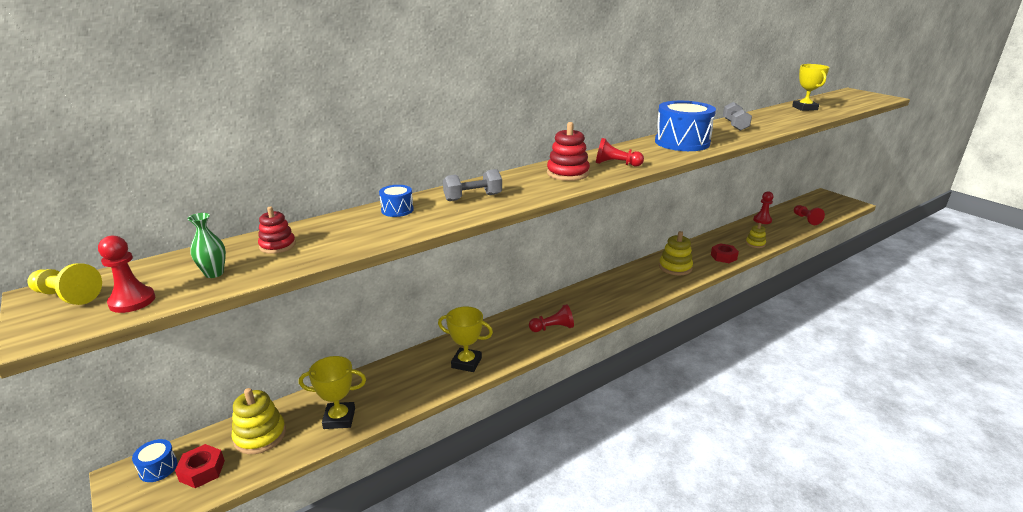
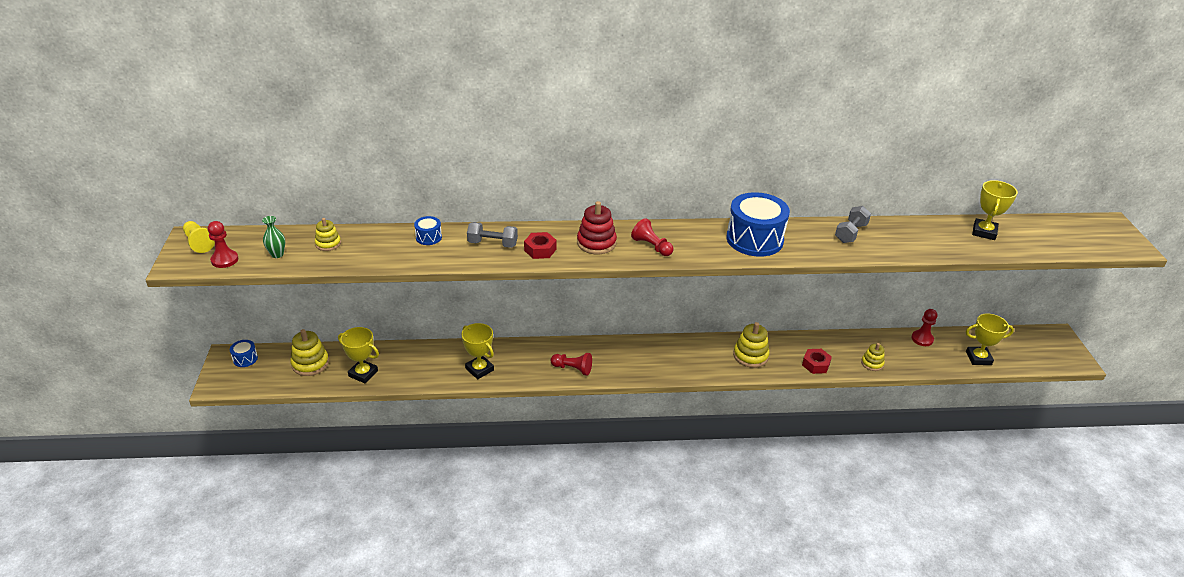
camera: 30 degrees right, 10 degrees up
(202, 471) = (265, 372): red nut -> red nut (540, 250)
(277, 245) = (328, 244): red stacking toy -> yellow stacking toy
(806, 219) = (978, 358): red pawn -> yellow trophy

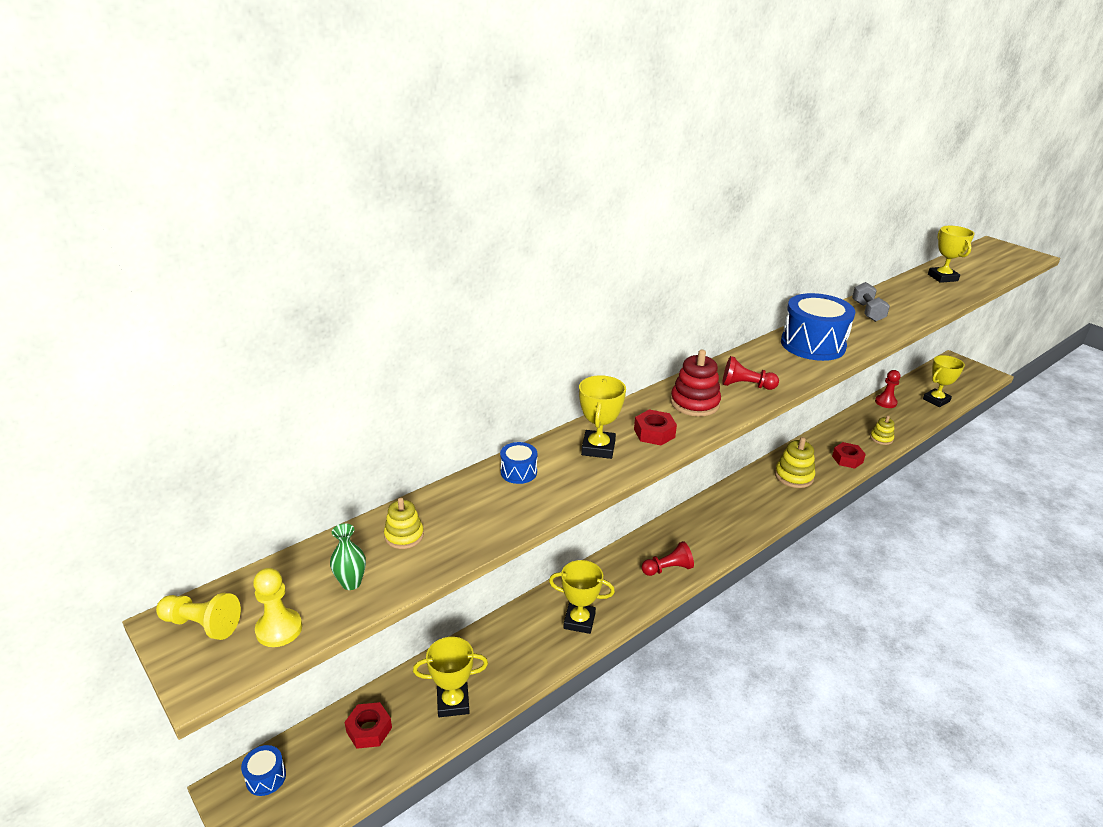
camera: 35 degrees left, 5 degrees down
(224, 260) = (279, 629): red pawn -> yellow pawn
(310, 363) = (369, 730): yellow stacking toy -> red nut
(492, 244) = (598, 448): grey dumbbell -> yellow trophy

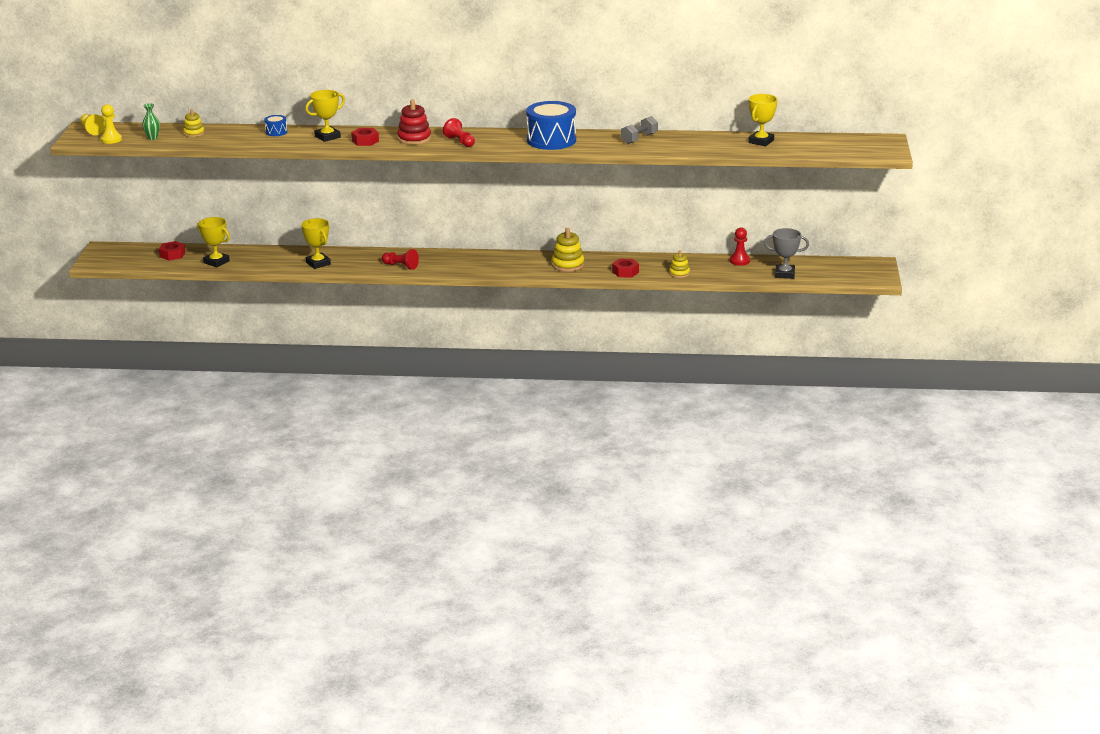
camera: 45 degrees right, 5 degrees down
(266, 777) = (117, 250): blue drum -> none
(936, 400) = (784, 274): yellow trophy -> grey trophy

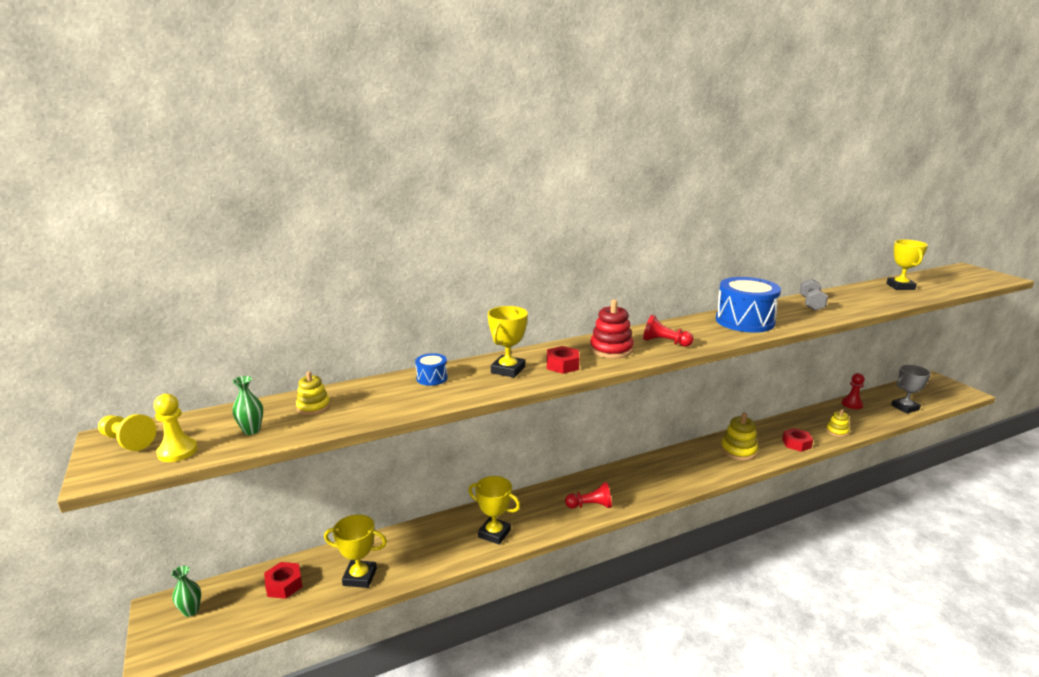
camera: 30 degrees left, 5 degrees down
(116, 253) = (191, 611): none -> green vase

